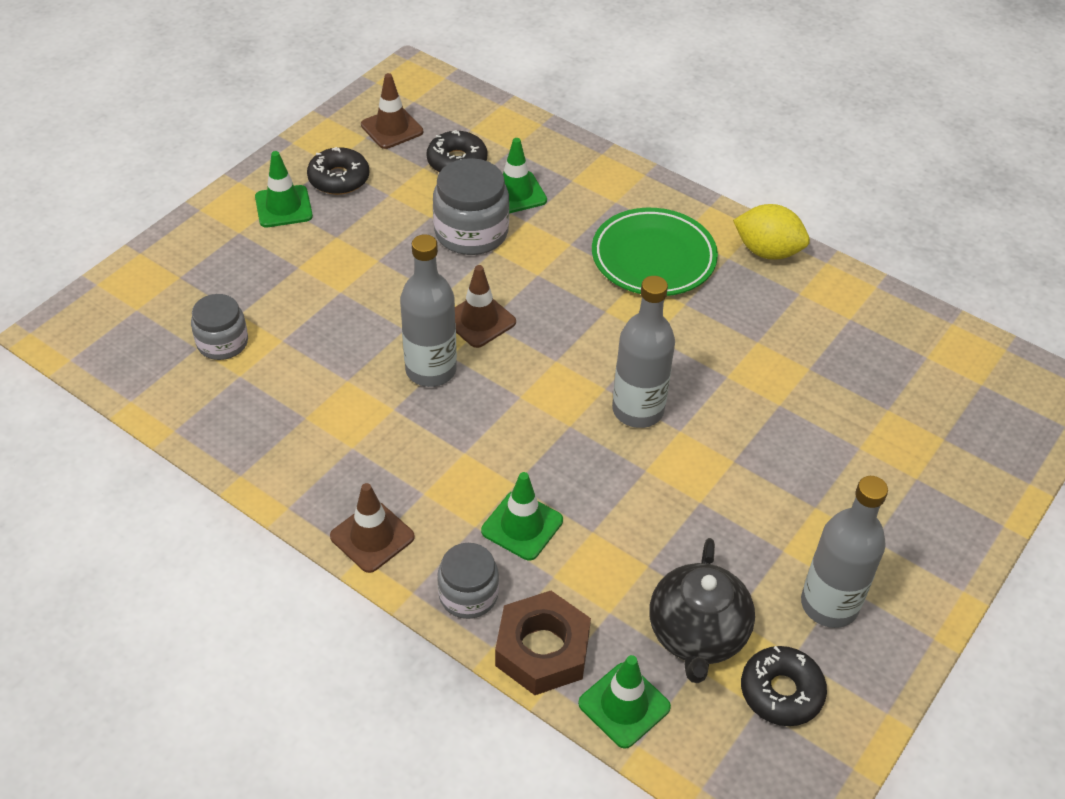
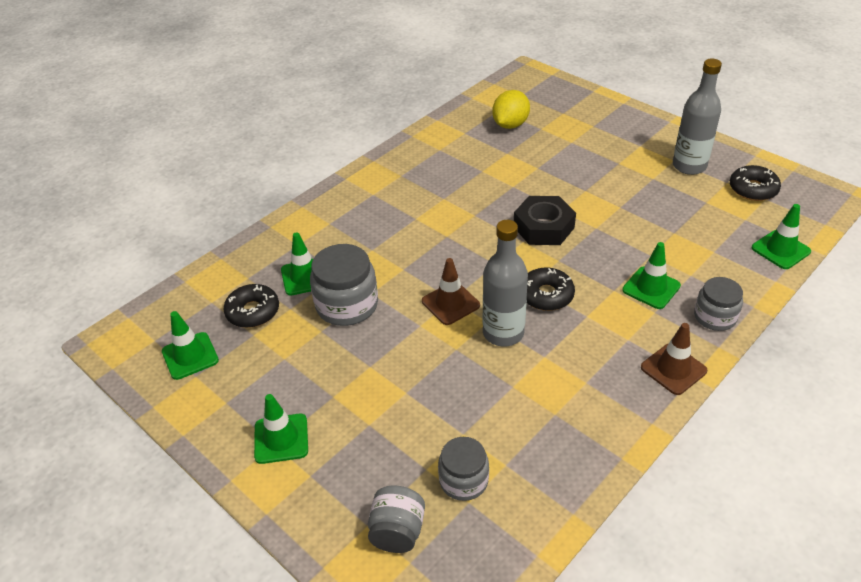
camera: 80 degrees left, 5 degrees down
(169, 298) = (397, 532): none -> grey jar
(339, 179) = (251, 395): black donut -> black donut (546, 295)
(392, 128) = (190, 356): brown traffic cone -> green traffic cone
(542, 650) = (750, 283): brown nut -> none
(638, 410) = (543, 227): grey bottle -> black nut
(653, 258) = (395, 209): green plate -> none
(697, 634) = (722, 217): black teapot -> none
(767, 251) = (398, 158): yellow lemon -> yellow lemon (510, 125)

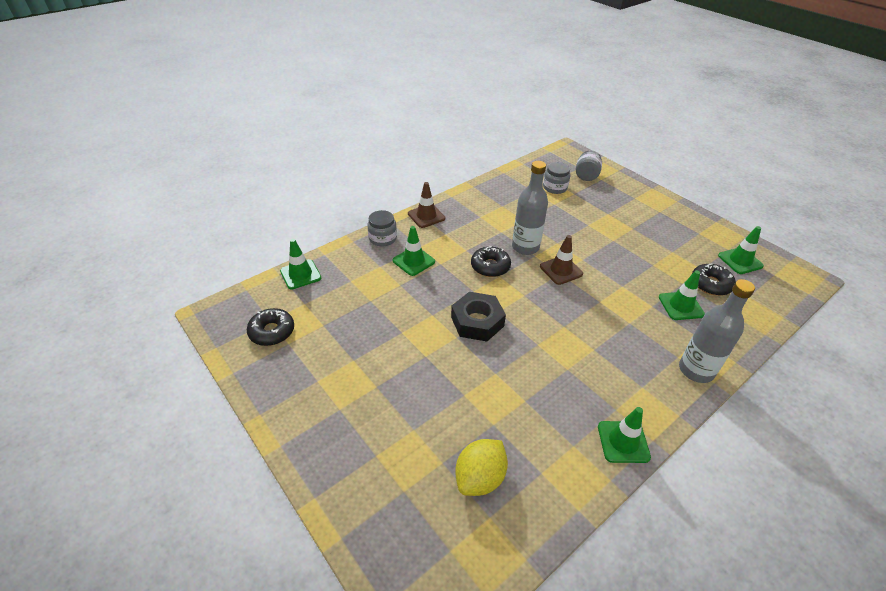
camera: 175 degrees left, 0 degrees up
(281, 439) = (657, 213): green traffic cone -> green traffic cone (623, 442)
(347, 305) = (639, 279): grey jar -> none
(689, 166) = (308, 369): grey bottle -> grey bottle (696, 370)

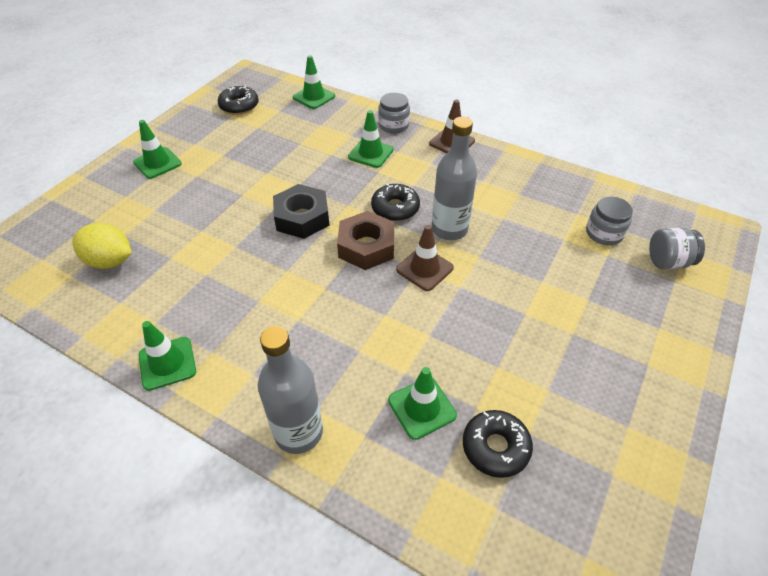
camera: 70 degrees right, 5 degrees up
(527, 293) = (366, 246): none -> brown nut
(740, 261) = (589, 495): green traffic cone -> green traffic cone (157, 163)

